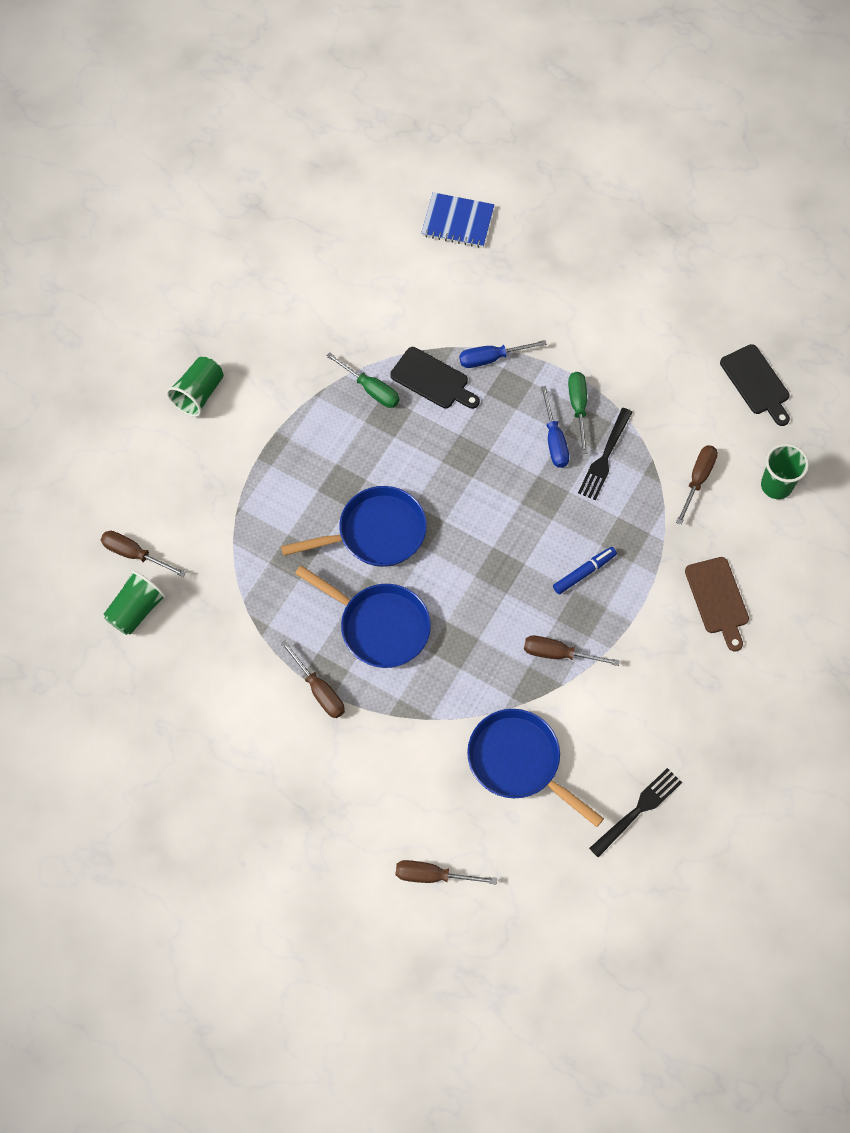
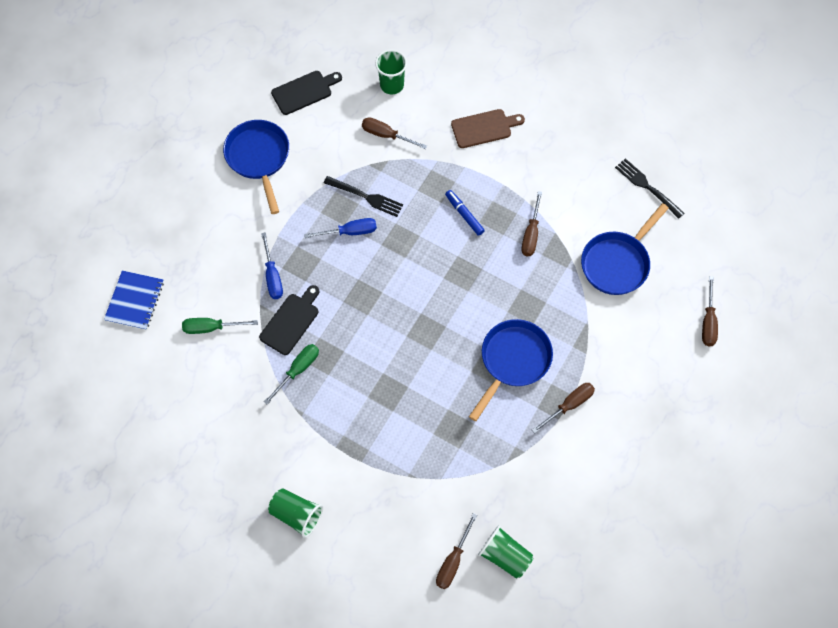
camera: 90 degrees left, 0 degrees up
(376, 533) = (432, 364): blue pan -> blue pan (259, 158)
(578, 407) = (321, 214): green screwdriver -> green screwdriver (211, 328)

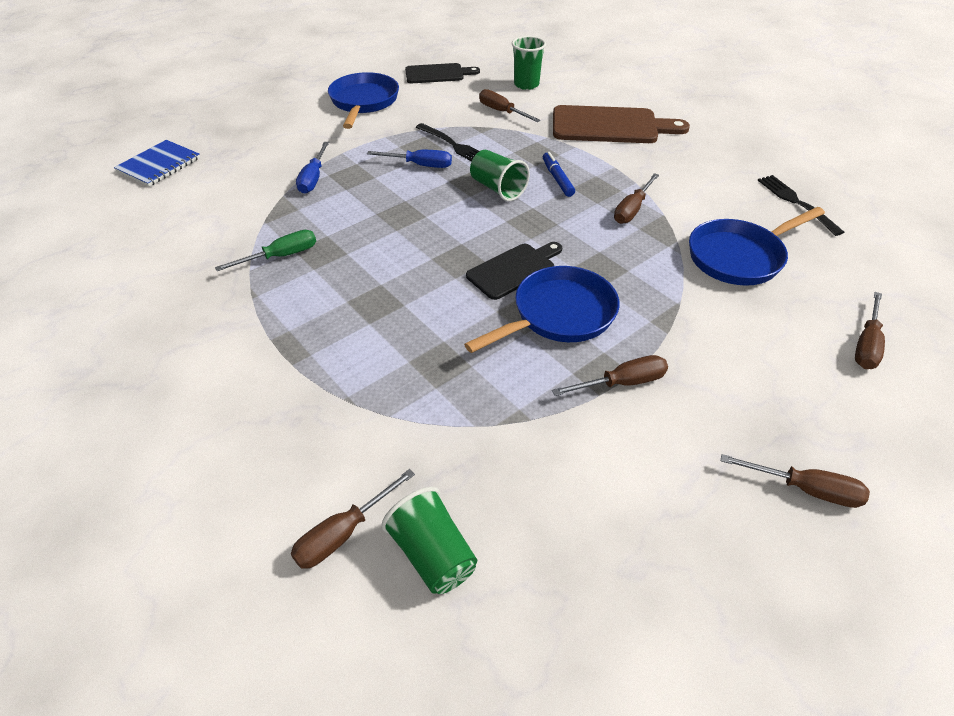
camera: 20 degrees right, 20 degrees down
(211, 328) = (216, 201): green screwdriver -> none
(291, 321) = (305, 215): black cutting board -> black cutting board (514, 269)
(296, 515) = (163, 398): green cup -> green cup (497, 189)
(484, 128) = (610, 126): brown cutting board -> brown cutting board, size x1.62
(685, 446) = (805, 489): none -> brown screwdriver

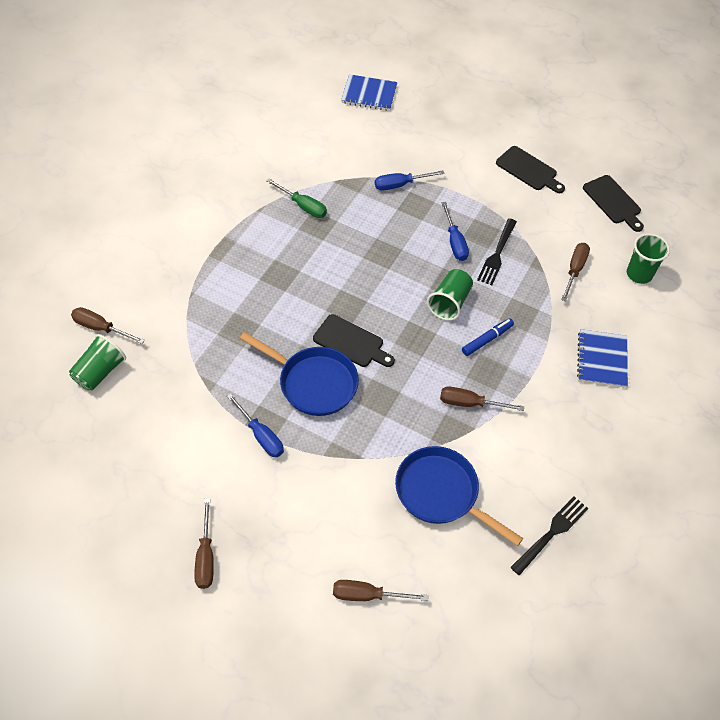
camera: 65 degrees right, 10 degrees up
(364, 102) = (528, 170): blue pan -> black cutting board
(610, 126) = (602, 359): brown cutting board -> blue notebook
(622, 383) = (261, 435): brown screwdriver -> blue screwdriver

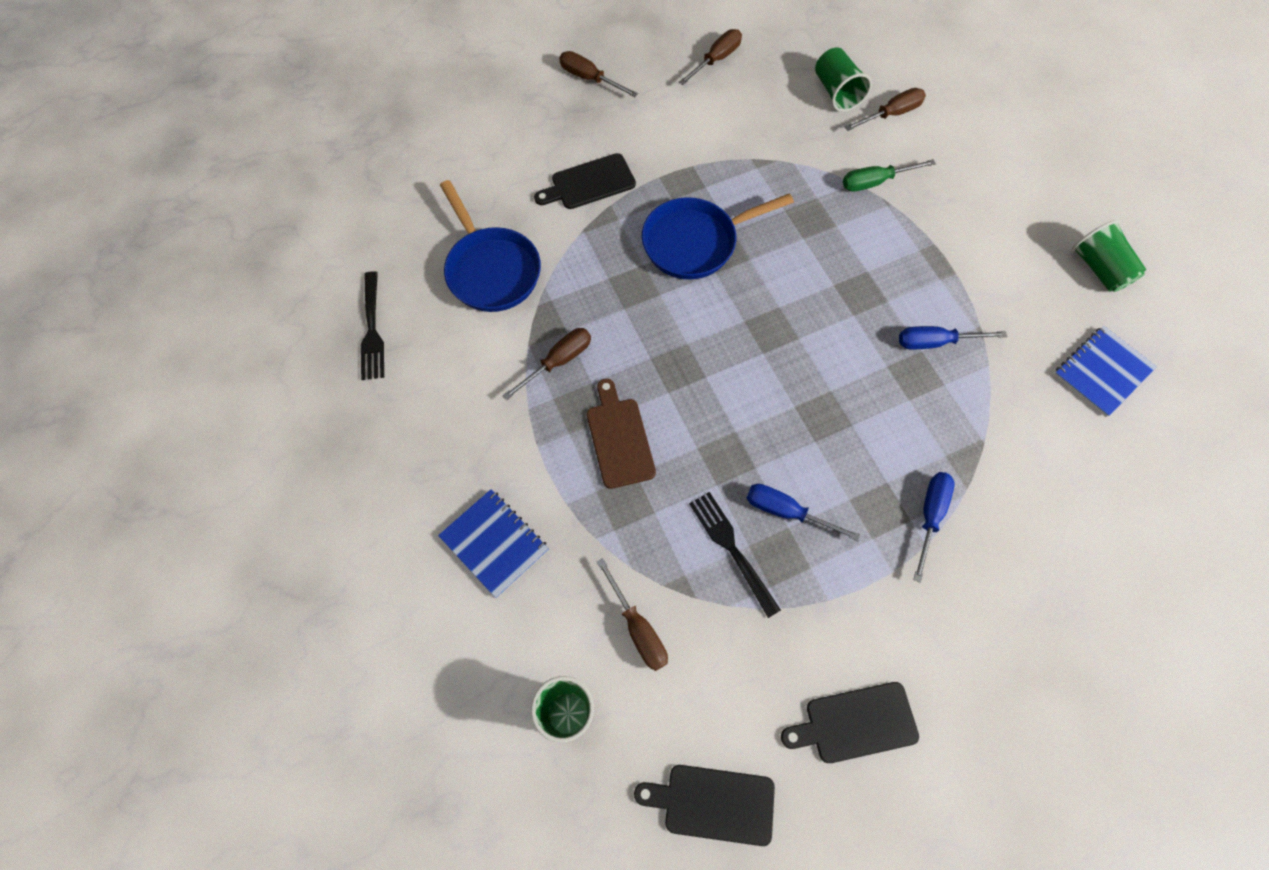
camera: 130 degrees right, 10 degrees up
(261, 435) = (670, 170): blue screwdriver -> blue screwdriver (935, 342)
(303, 206) = (957, 377): green screwdriver -> green screwdriver (875, 182)
(351, 342) = (718, 304): black cutting board -> black cutting board (589, 183)
(367, 595) = (458, 160): brown screwdriver -> brown screwdriver (716, 60)
(369, 94) = (1151, 604): blue notebook -> blue notebook (1102, 372)
(441, 493) = (491, 270): blue pan -> blue pan turned 75 degrees clockwise
(449, 303) = (698, 436): green cup -> green cup (1099, 269)
(487, 339) = (619, 438): blue marker -> brown cutting board

